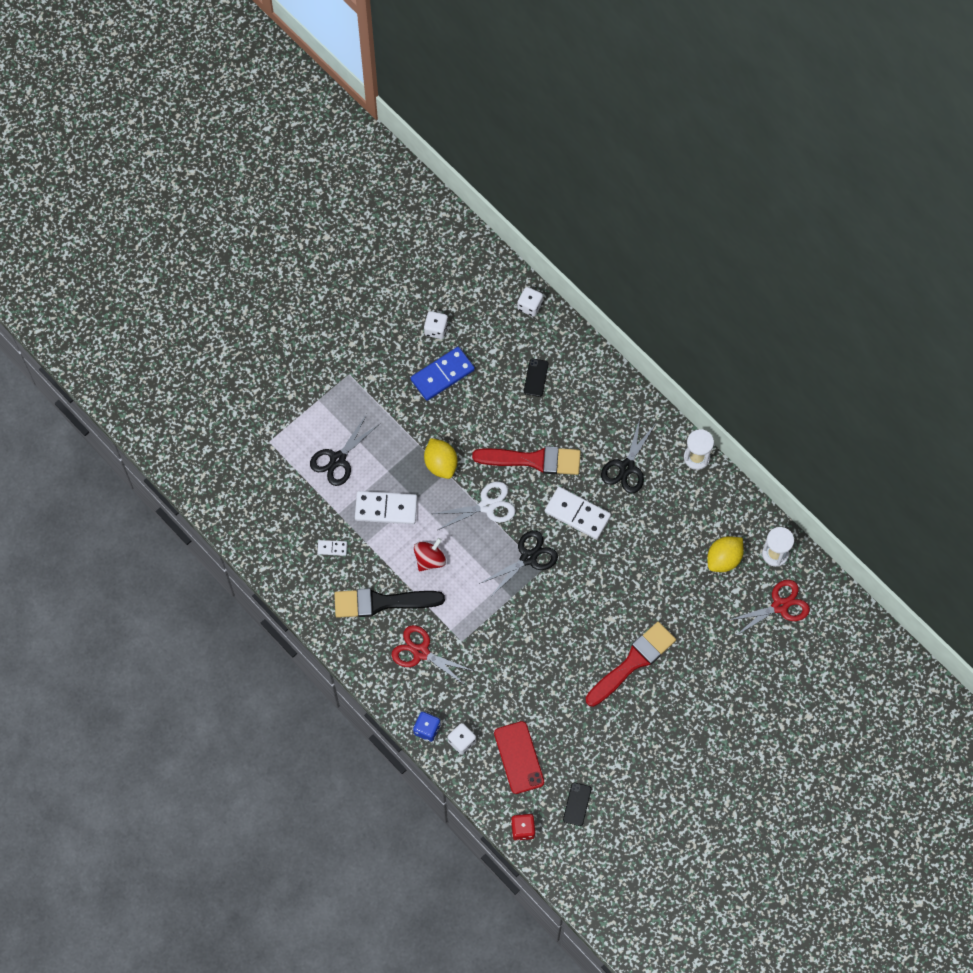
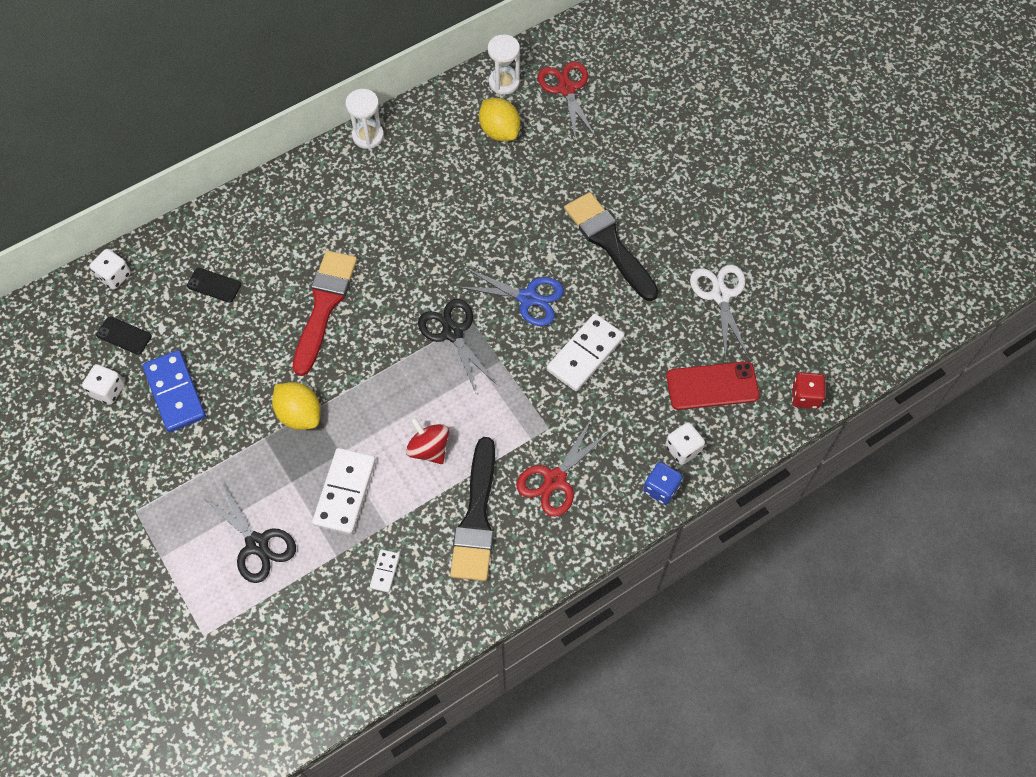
camera: 80 degrees left, 5 degrees down
(441, 464) = (299, 414): yellow lemon -> yellow lemon turned 60 degrees clockwise
(487, 506) = (372, 368): white scissors -> white scissors (720, 295)
(570, 608) = (528, 298): none -> blue scissors
(577, 514) = (408, 270): white domino -> white domino (585, 354)
(577, 804) = (778, 331): black phone -> black phone (124, 335)
(627, 467) = (361, 207): black scissors -> none
(633, 662) = (609, 243): red brush -> black brush

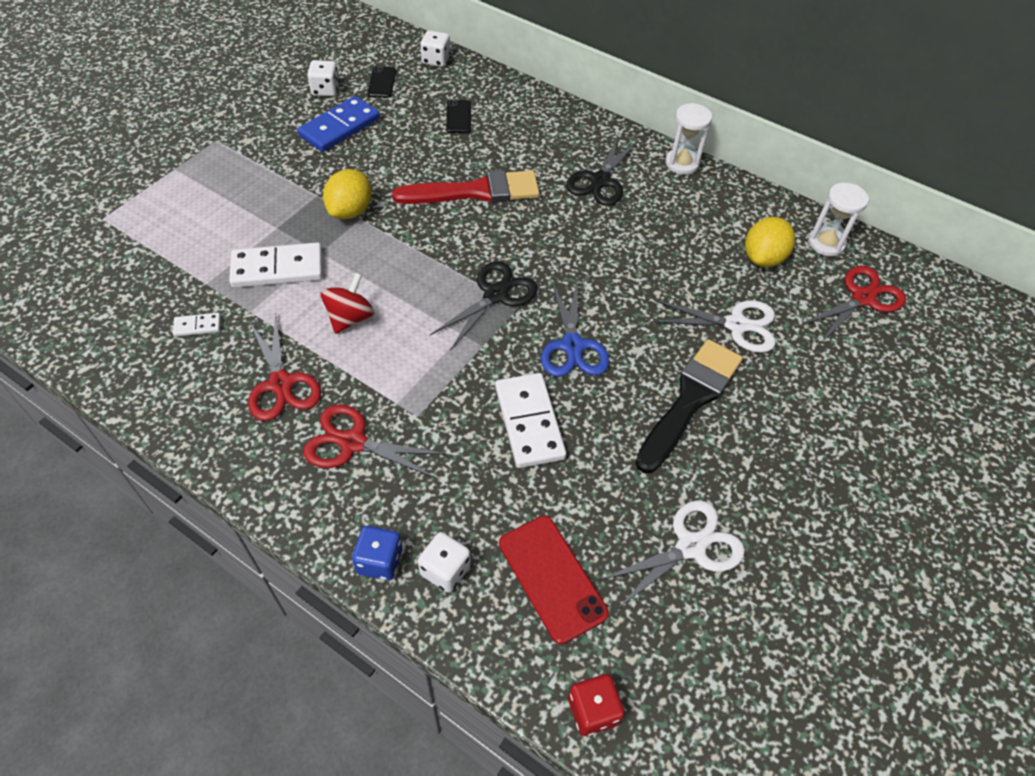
camera: 65 degrees right, 10 degrees down
(257, 544) = (203, 224): black scissors -> black scissors (600, 181)
(476, 518) = (281, 384): black brush -> red scissors
(555, 181) = (736, 325): none -> white scissors
(585, 354) = (529, 422): white domino -> white domino turned 60 degrees clockwise

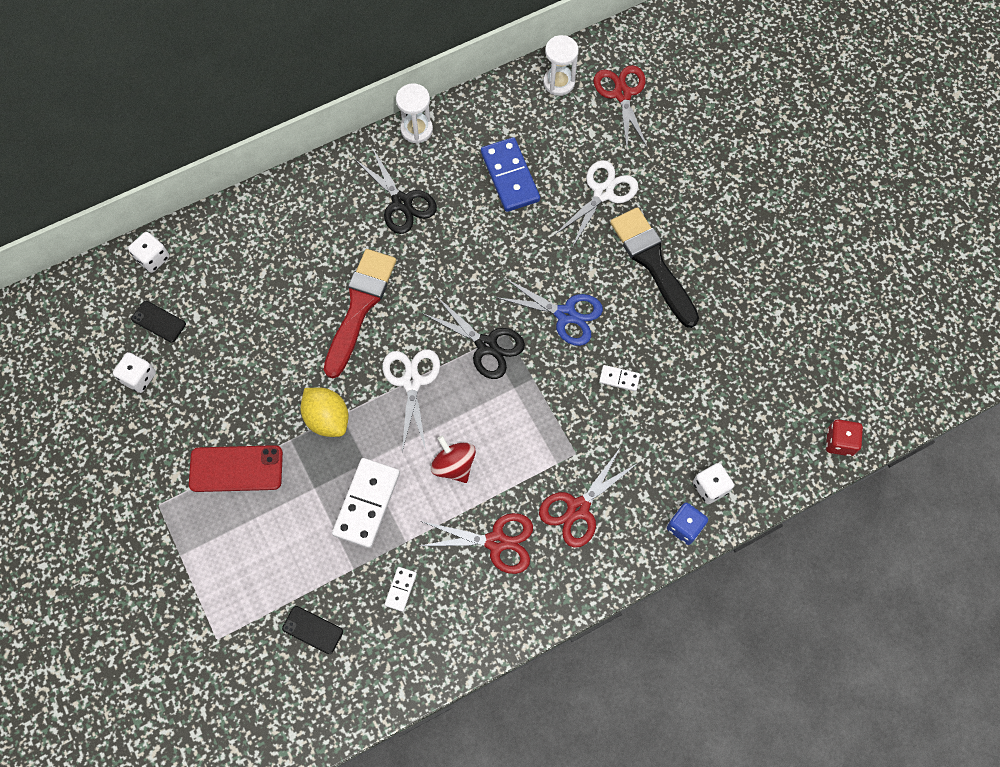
camera: 60 degrees left, 15 degrees up
(340, 127) = (205, 385): blue domino -> blue domino (510, 176)
(458, 117) = (251, 276): black phone -> black phone (312, 630)
(495, 295) = (486, 345): black scissors -> black scissors turned 150 degrees clockwise
(529, 422) = (619, 379): white domino -> white domino, size x0.48
(552, 578) = (745, 423): red phone -> red phone (236, 469)
(690, 546) = (761, 327): white scissors -> white scissors (411, 382)
(763, 258) = (550, 134): yellow lemon -> none

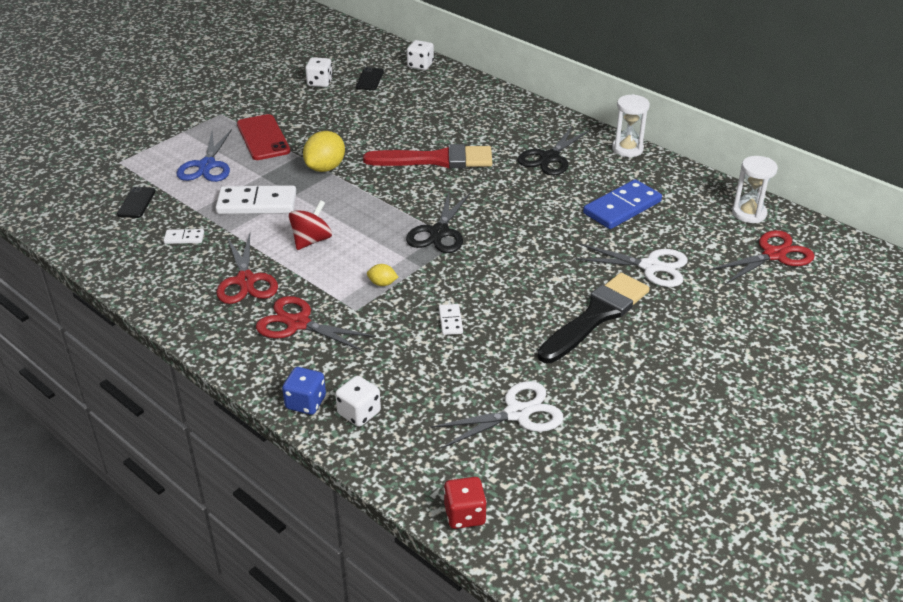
camera: 70 degrees right, 30 degrees down
(411, 382) = (380, 201): white scissors -> white scissors (517, 413)
(546, 419) = (382, 283): none -> yellow lemon
(565, 314) = (500, 272): blue scissors -> blue scissors (207, 165)

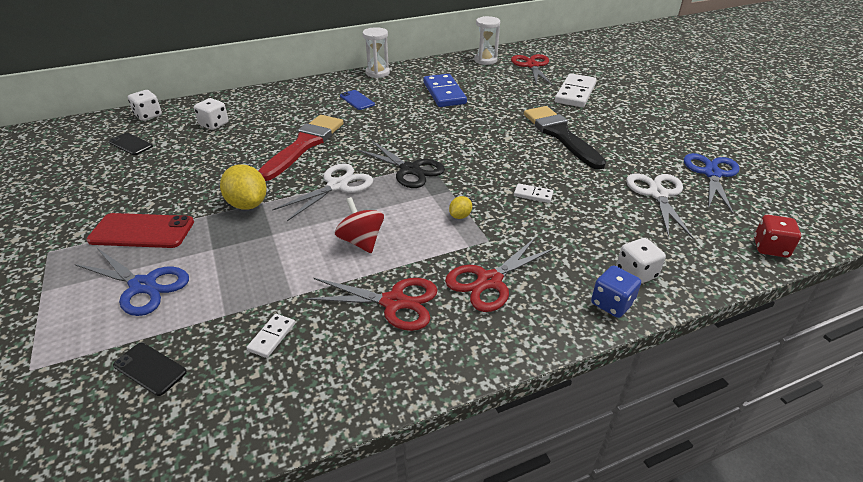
camera: 65 degrees left, 0 degrees up
(257, 203) = (261, 263): white domino -> white domino (575, 93)
(320, 82) = (91, 172): white dice -> white dice (214, 124)
(550, 158) = (357, 100): black scissors -> blue phone
(601, 457) = (711, 174): none -> blue scissors
(650, 266) = (517, 102): white scissors -> white scissors (337, 186)

